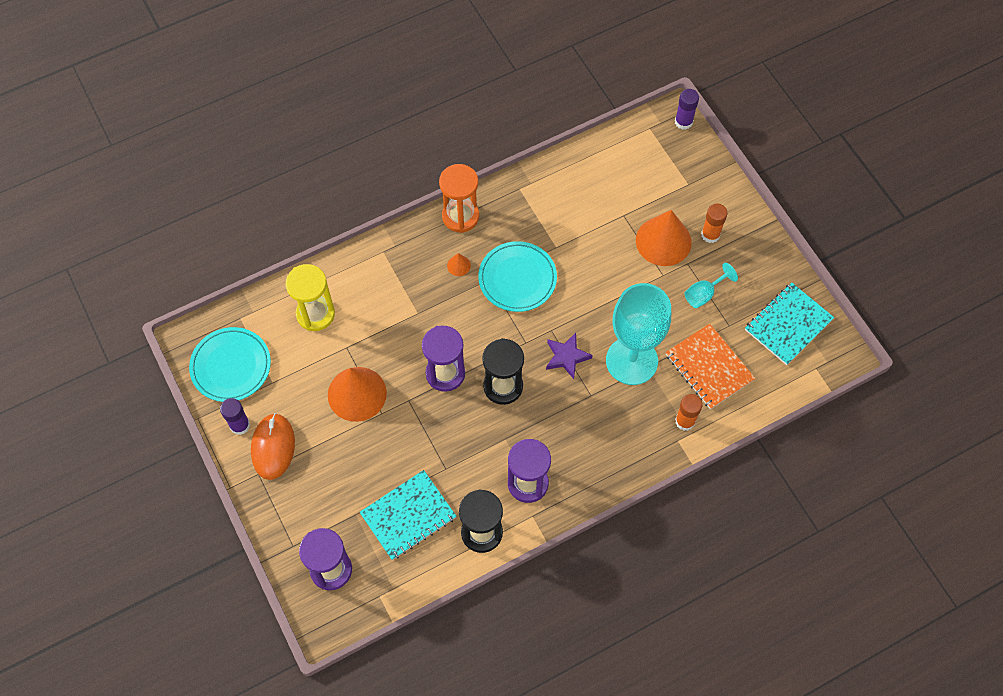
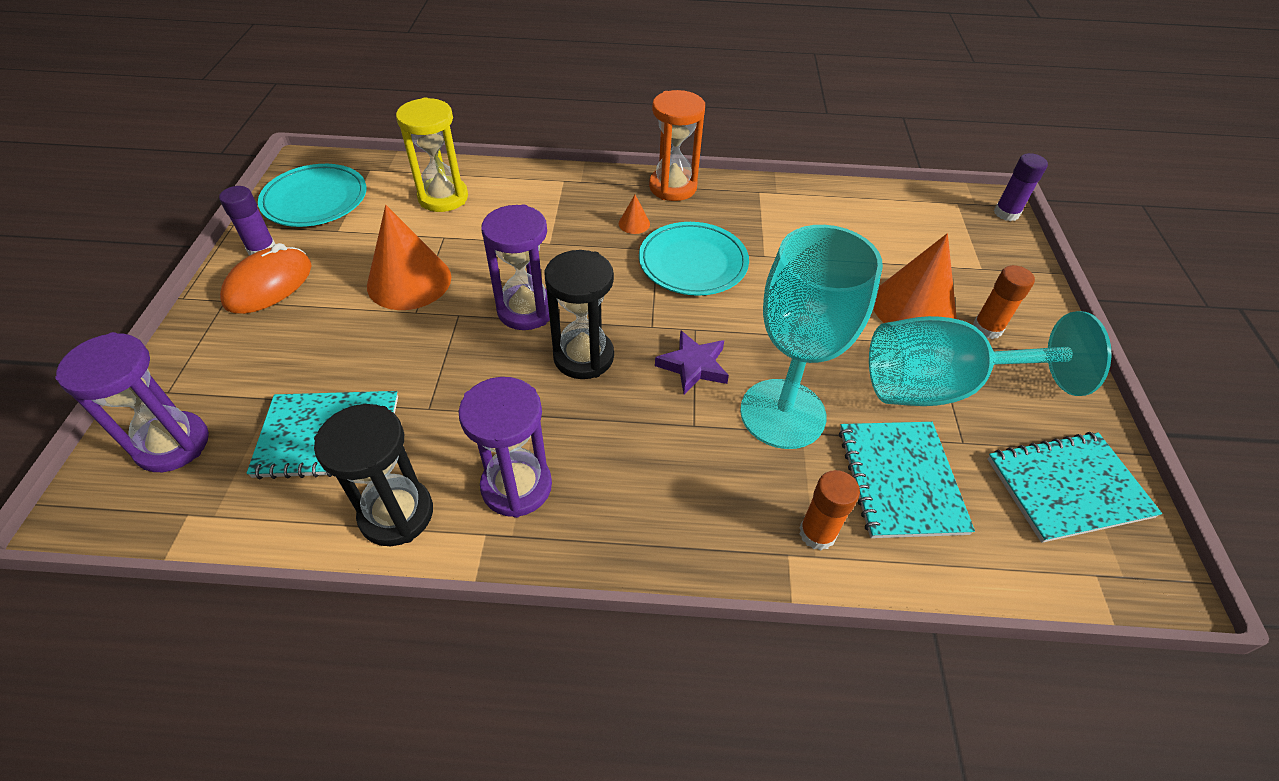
camera: 30 degrees right, 15 degrees down
(704, 294) = (941, 387): turquoise goblet -> turquoise goblet, size x2.34
(709, 367) = (900, 480): orange notebook -> turquoise notebook

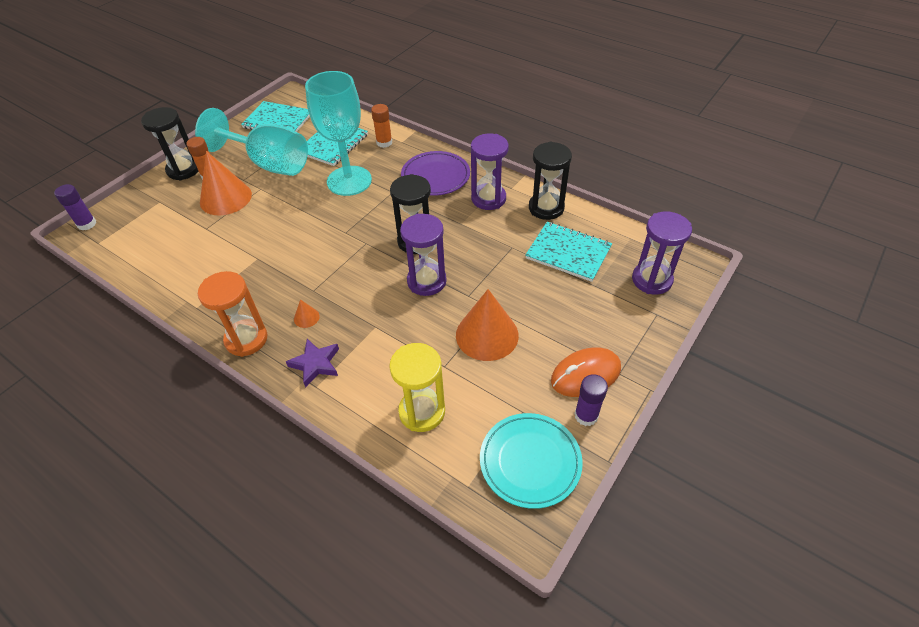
camera: 145 degrees left, 0 degrees up
(647, 493) = (435, 176): none -> purple plate
(693, 263) = (303, 271): turquoise plate -> none
(693, 366) = (366, 215): purple star -> purple star (316, 364)
(1035, 321) = (183, 170): none -> black hourglass

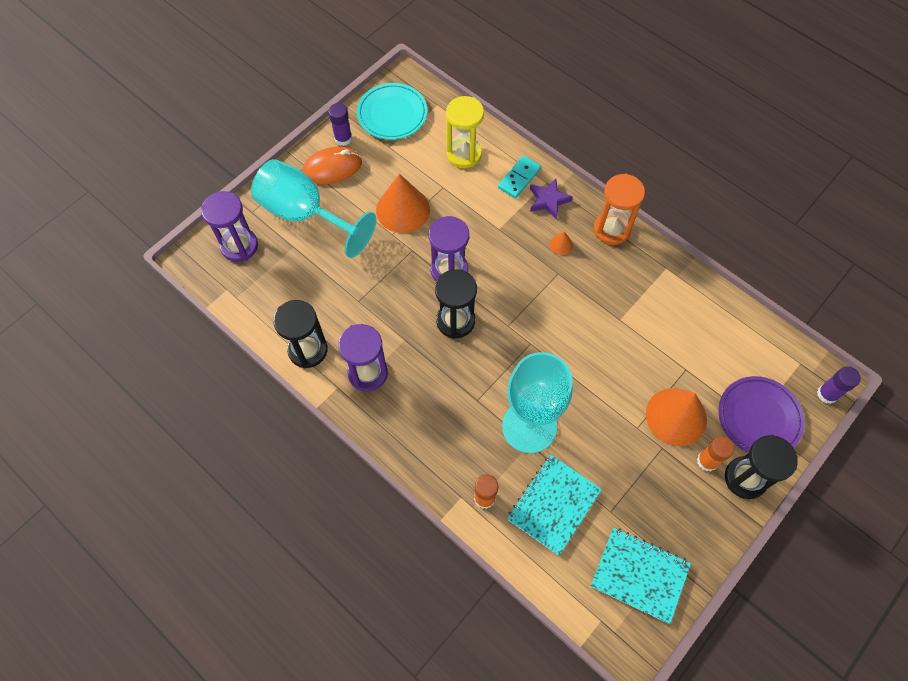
camera: 175 degrees left, 15 degrees up
(269, 164) = (634, 475): turquoise goblet -> turquoise goblet (305, 214)
(350, 387) = (519, 178): none -> turquoise domino
(435, 176) = (423, 420): purple plate -> purple plate (759, 417)
(568, 253) = (305, 286): turquoise notebook -> none

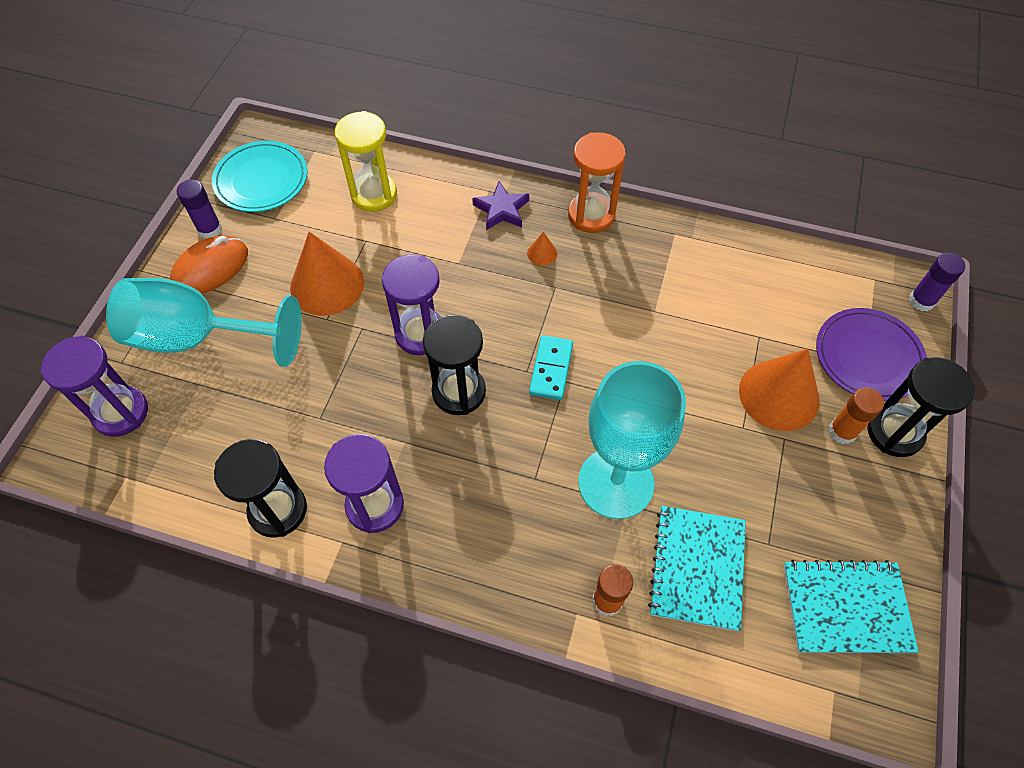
camera: 25 degrees left, 5 degrees down
(519, 178) = (454, 198): turquoise domino -> turquoise domino (551, 369)

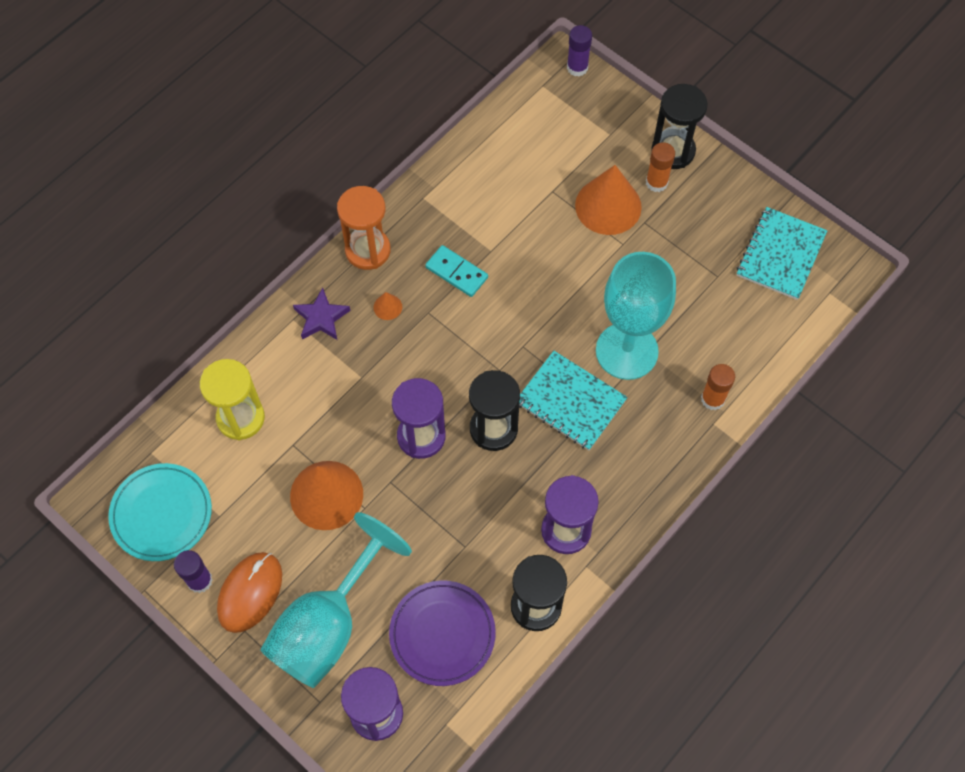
camera: 65 degrees left, 5 degrees up
(210, 268) = (250, 592): orange mouse -> orange mouse turned 45 degrees clockwise
(551, 369) = (507, 351): turquoise domino -> turquoise domino (456, 272)
(697, 568) = (715, 330): turquoise notebook -> turquoise notebook (570, 401)
(868, 357) = (606, 131): purple plate -> purple plate (442, 634)

